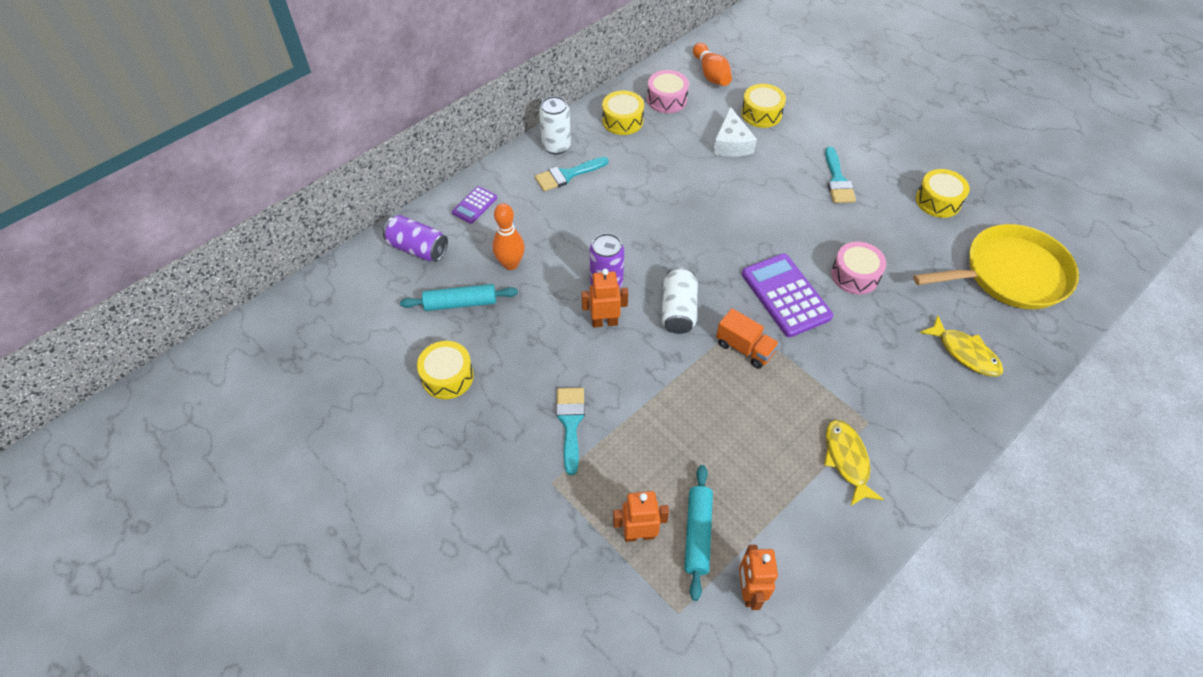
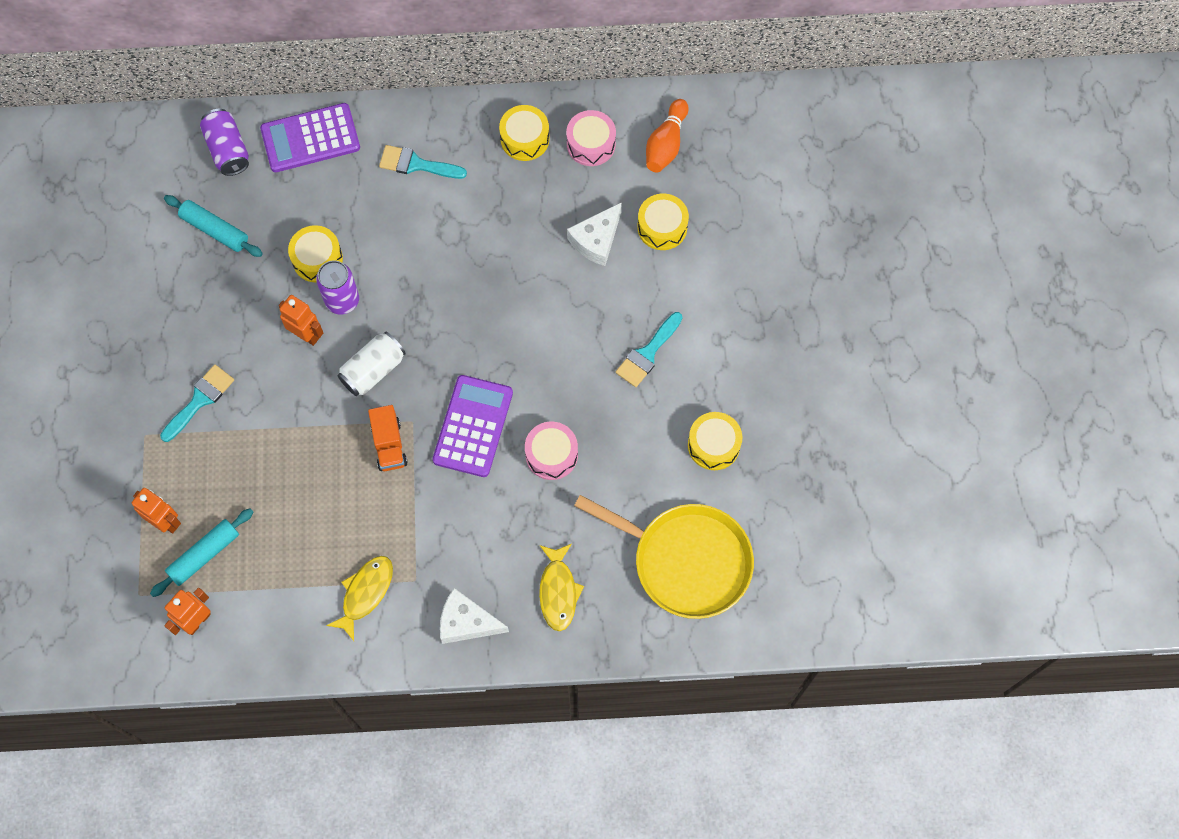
camera: 40 degrees right, 15 degrees up
(447, 376) = (149, 290): yellow drum -> yellow drum (317, 259)
(474, 205) = (310, 138): purple calculator -> purple calculator, size x1.92
(510, 264) = (286, 222): orange bowling pin -> none
(556, 146) = (437, 124): white can -> none
(936, 421) = (466, 622): none -> white cheese

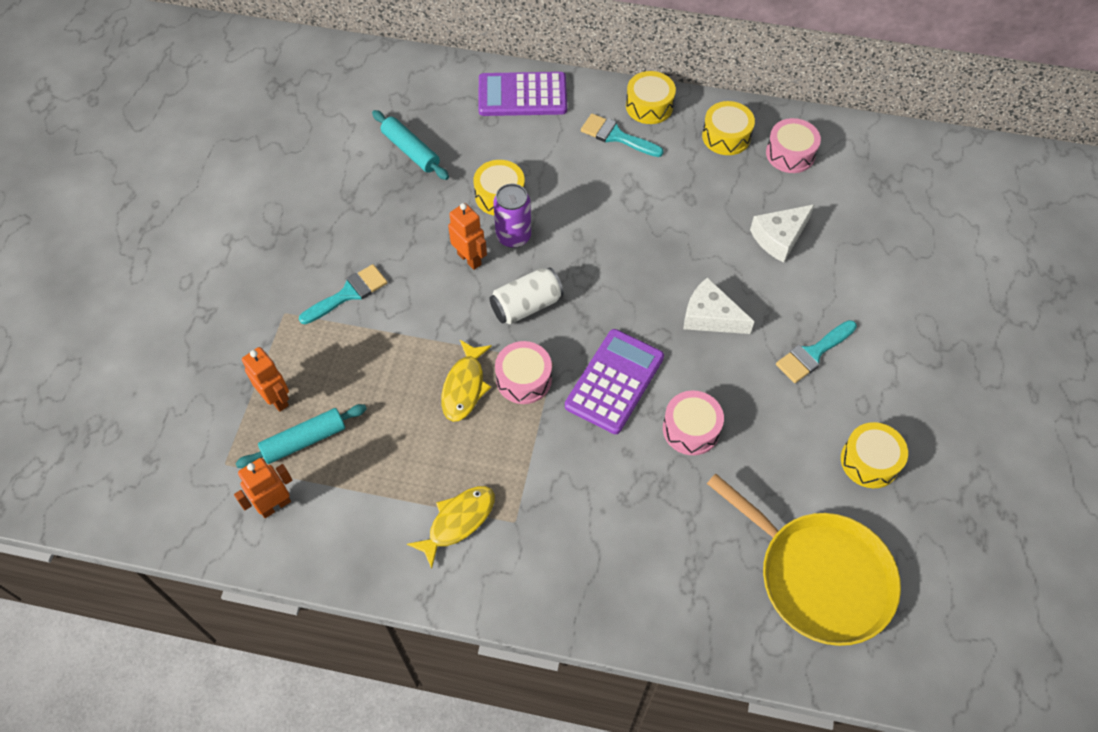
camera: 15 degrees right, 10 degrees down
(228, 150) = (444, 89): purple can -> none
(389, 445) = (523, 379): orange truck -> pink drum
(466, 622) = (559, 581): white cheese -> white cheese (710, 316)
(558, 591) = (668, 573): yellow fish -> yellow fish (464, 387)
(662, 227) = (849, 240): yellow drum -> yellow drum (649, 106)
(666, 144) = (865, 169): orange bowling pin -> none

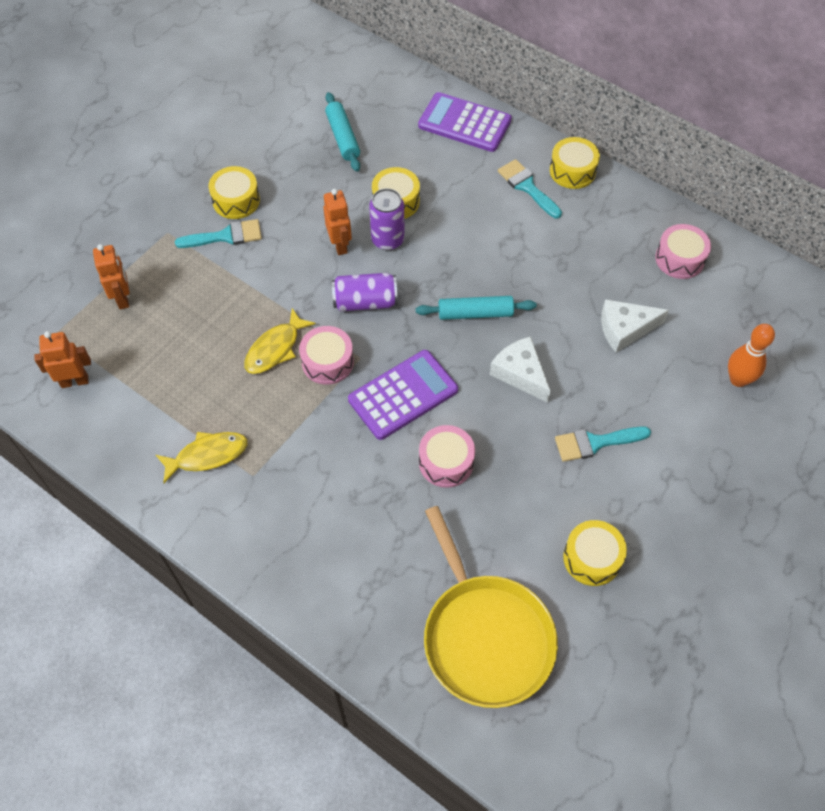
camera: 25 degrees right, 0 degrees up
(304, 440) = (125, 339): turquoise rolling pin -> turquoise rolling pin (475, 313)
(526, 305) = (365, 302): white can -> purple can
(726, 136) = (628, 222): yellow drum -> yellow drum (236, 200)
(901, 245) = (738, 379): none -> orange bowling pin

